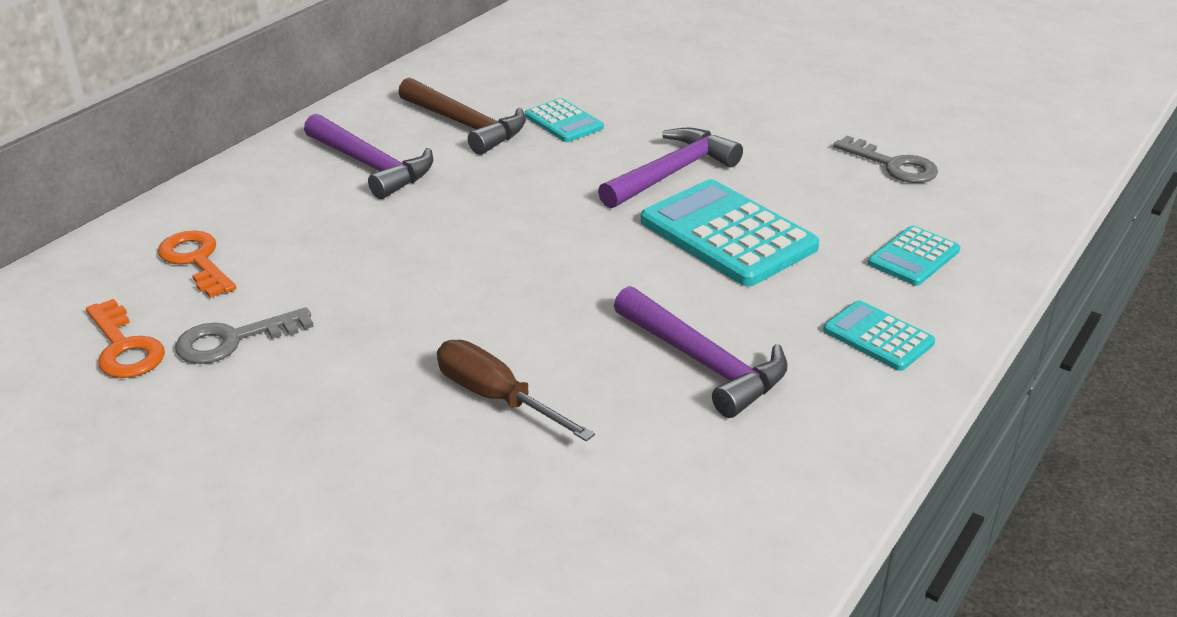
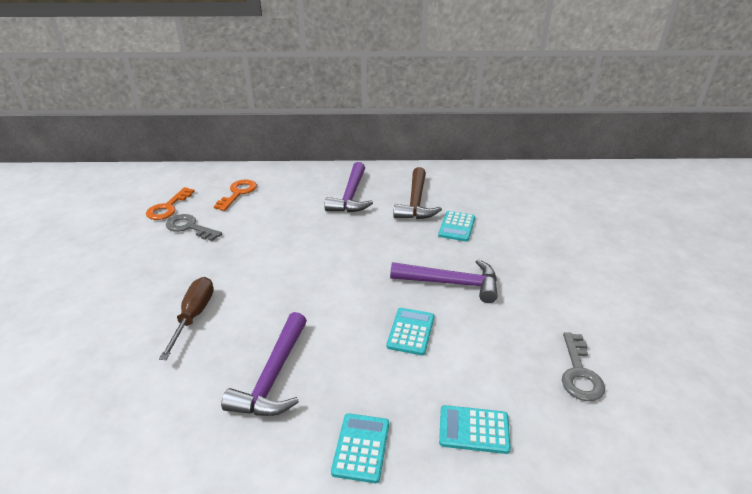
camera: 55 degrees right, 0 degrees up
(727, 235) = (410, 331): turquoise calculator -> turquoise calculator, size x0.54

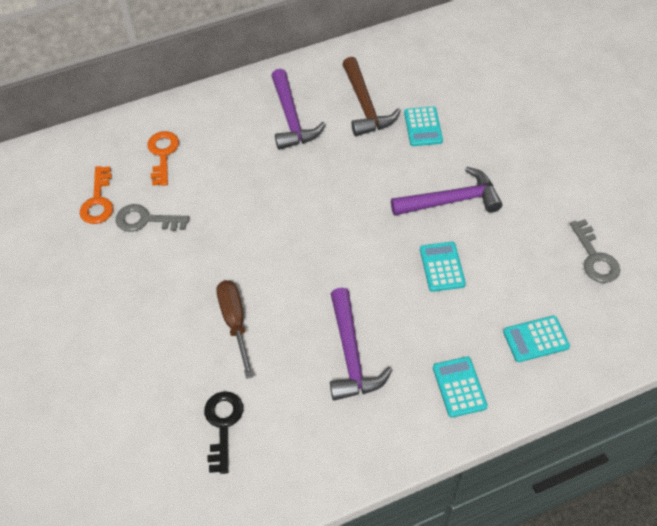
camera: 20 degrees left, 20 degrees up
(110, 395) = (223, 425): none -> black key

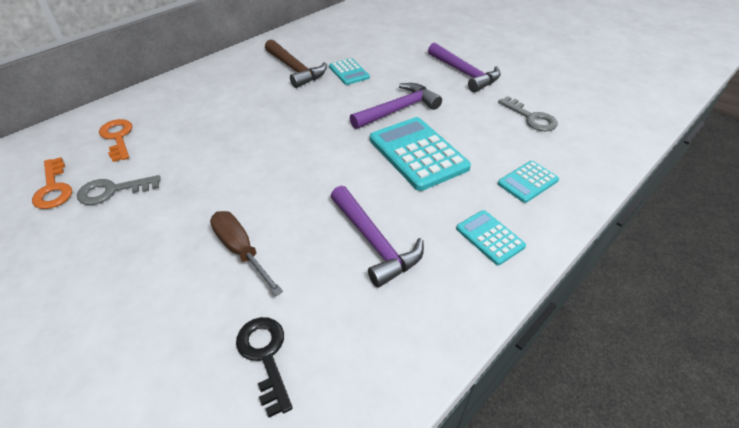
camera: 25 degrees left, 10 degrees down
(291, 118) = (235, 89): purple hammer -> purple hammer (464, 73)
(442, 267) = (418, 153): turquoise calculator -> turquoise calculator, size x1.86

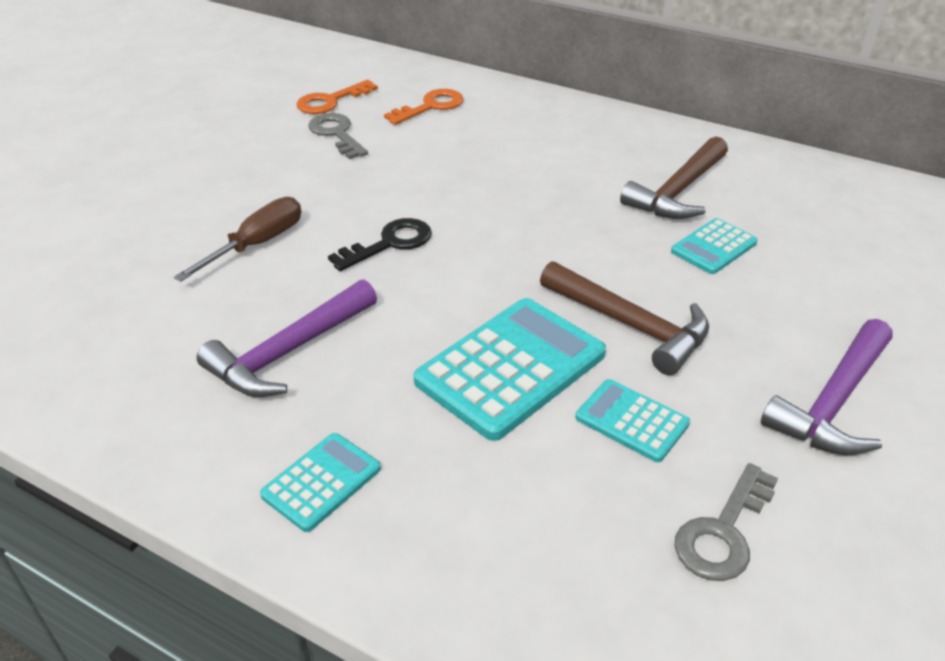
camera: 75 degrees right, 5 degrees down
(265, 356) = (106, 300): black key -> black key (390, 243)
(398, 110) = (630, 325): purple hammer -> brown hammer
(527, 182) = (486, 531): turquoise calculator -> turquoise calculator (631, 421)

